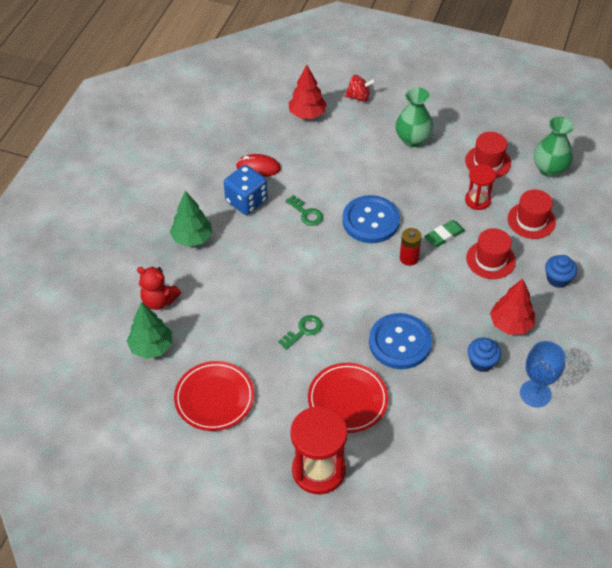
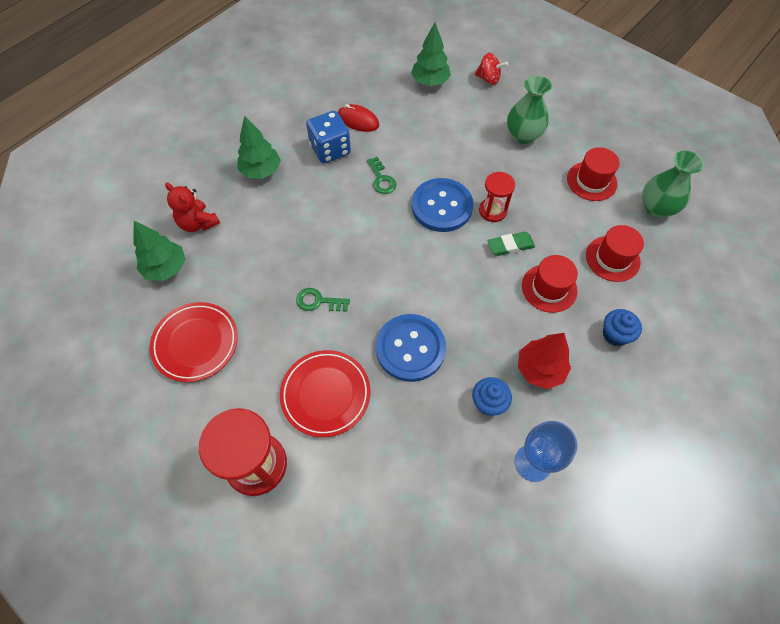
camera: 20 degrees right, 10 degrees up
(303, 331) = (318, 301): green key -> green key turned 150 degrees counterclockwise
(307, 114) = (430, 81): red tree -> green tree
(409, 258) = (462, 258): red battery -> none
(477, 200) = (563, 219): red hourglass -> red hourglass (492, 211)

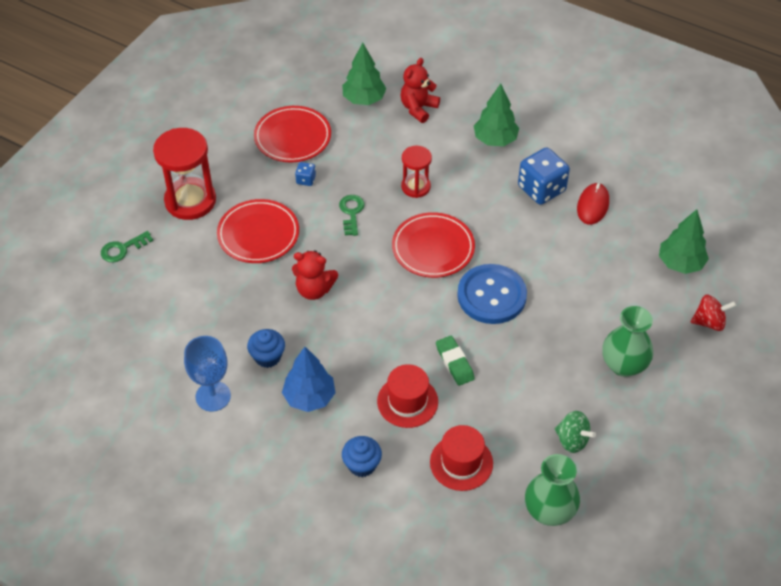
camera: 80 degrees right, 10 degrees down
(261, 338) = (306, 180): none -> blue dice
(379, 240) = (433, 248): none -> red plate
(381, 179) = (514, 238): green key -> green key (123, 249)
(410, 348) = (314, 289): blue button -> red teddy bear
(488, 79) = (709, 322): red spinning top -> red spinning top turned 105 degrees counterclockwise
(492, 211) = (498, 343): red hourglass -> red hourglass (416, 187)
(539, 369) = (309, 397): red tree -> blue tree
(591, 181) = (572, 440): red hat -> green spinning top

